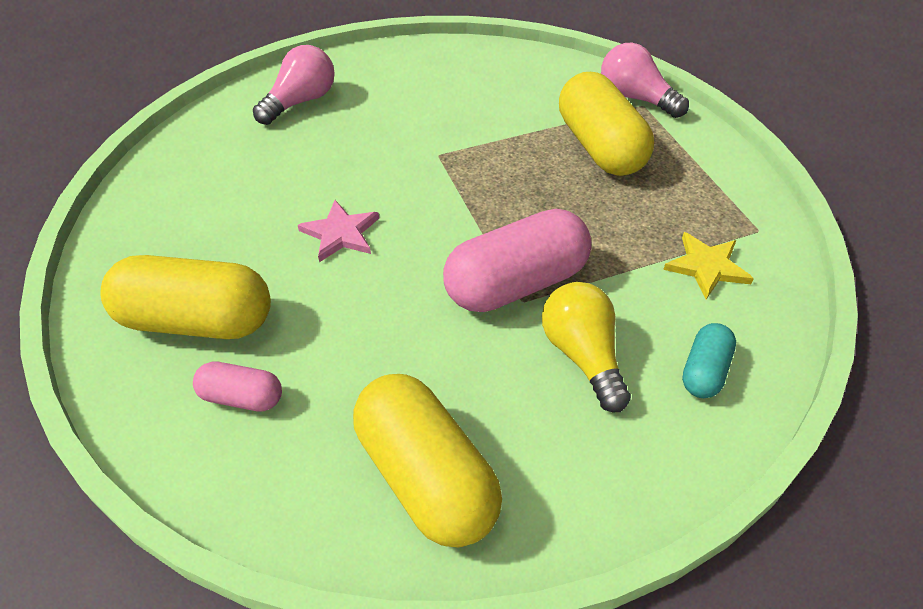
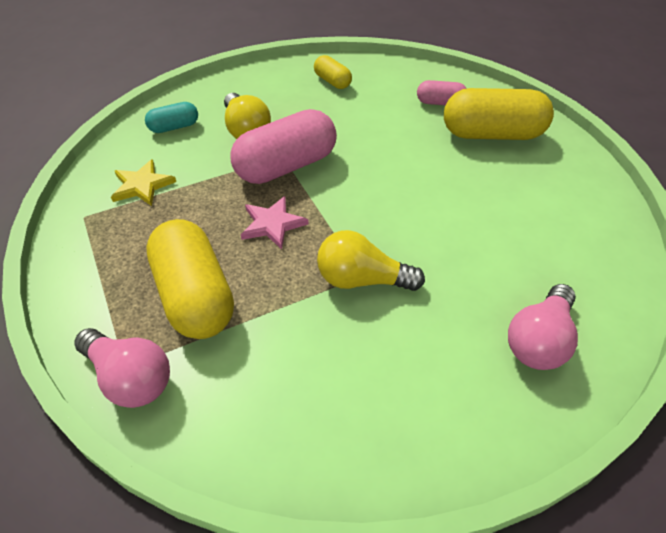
camera: 175 degrees right, 0 degrees up
(341, 233) = (424, 193): pink star -> pink star (272, 224)
(426, 477) = (332, 81): yellow capsule -> yellow capsule, size x0.51
(439, 150) = (362, 279): none -> yellow light bulb
(704, 371) = (174, 127): turquoise capsule -> turquoise capsule turned 45 degrees clockwise

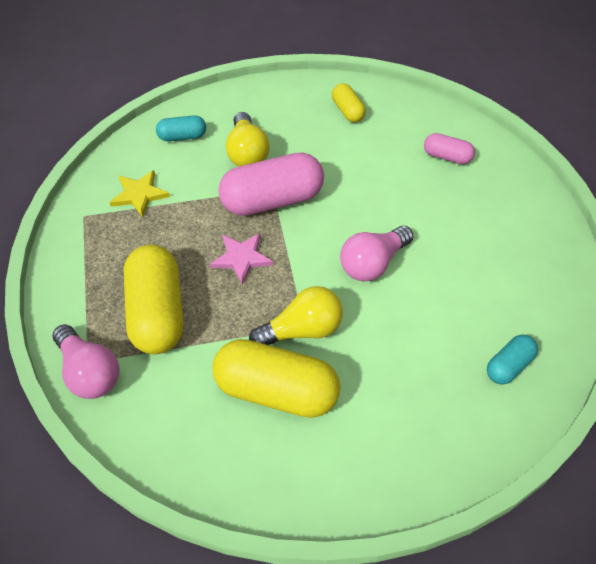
camera: 15 degrees right, 5 degrees up
(362, 279) = (302, 330): yellow light bulb -> yellow light bulb turned 135 degrees clockwise
(492, 134) = (485, 204): yellow capsule -> yellow capsule (276, 391)
(539, 340) = (436, 423): pink light bulb -> pink light bulb (373, 263)
(583, 269) = (509, 366): none -> turquoise capsule

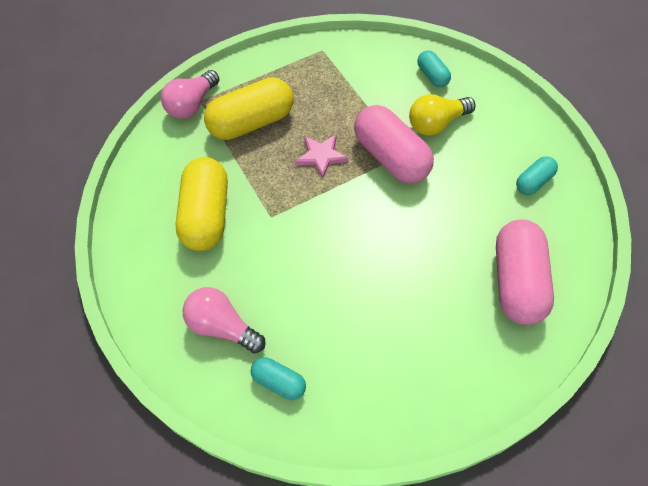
camera: 75 degrees right, 5 degrees up
(139, 194) = (357, 72): yellow star -> none
(302, 330) = (266, 216): yellow light bulb -> none
(347, 111) = (534, 182): yellow capsule -> turquoise capsule
(373, 263) = (352, 249): pink light bulb -> pink light bulb (222, 327)
(447, 157) = (517, 282): pink capsule -> pink capsule, size x1.98

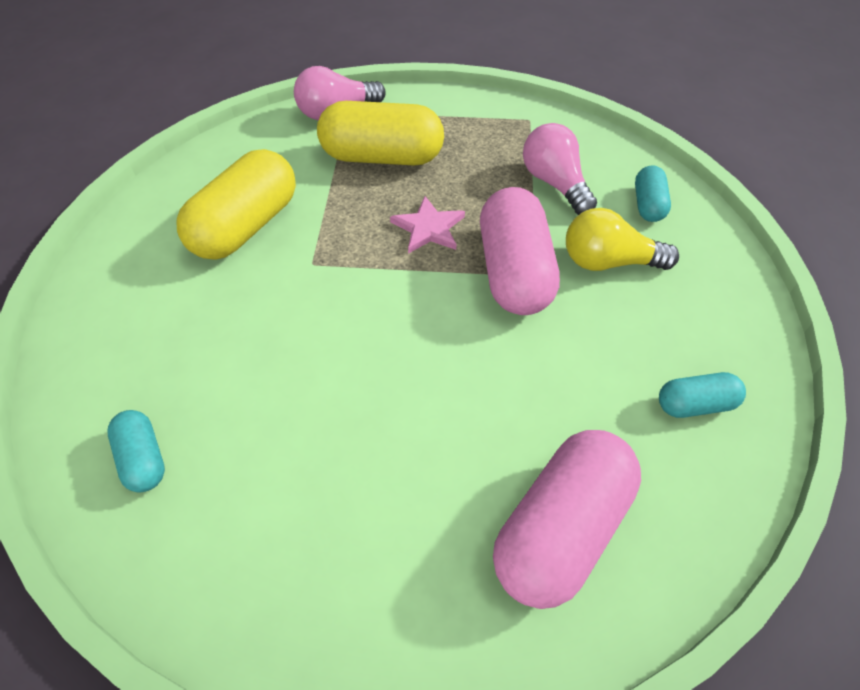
camera: 30 degrees right, 5 degrees down
(222, 327) = (147, 354): pink light bulb -> pink light bulb (555, 183)

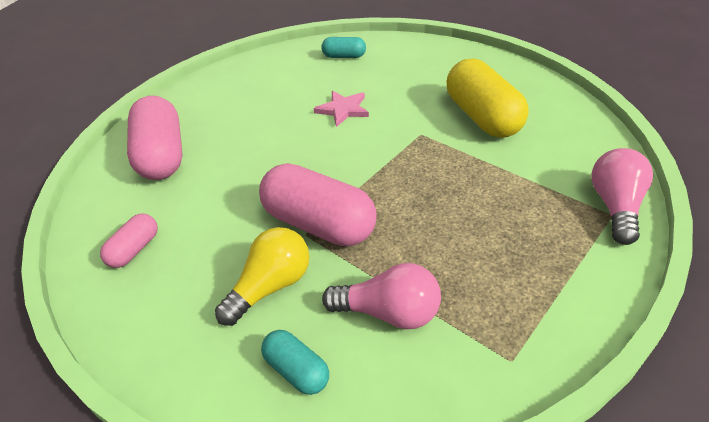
camera: 130 degrees right, 10 degrees down
(382, 157) = (519, 209): yellow capsule -> none
(429, 228) = (405, 199): pink star -> pink star (343, 109)
(695, 404) = (135, 249): turquoise capsule -> pink capsule

